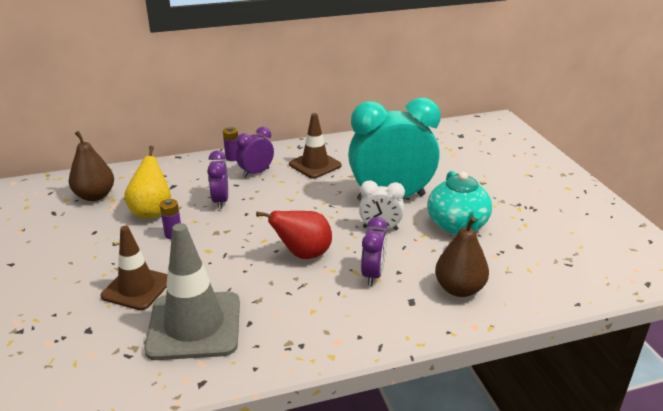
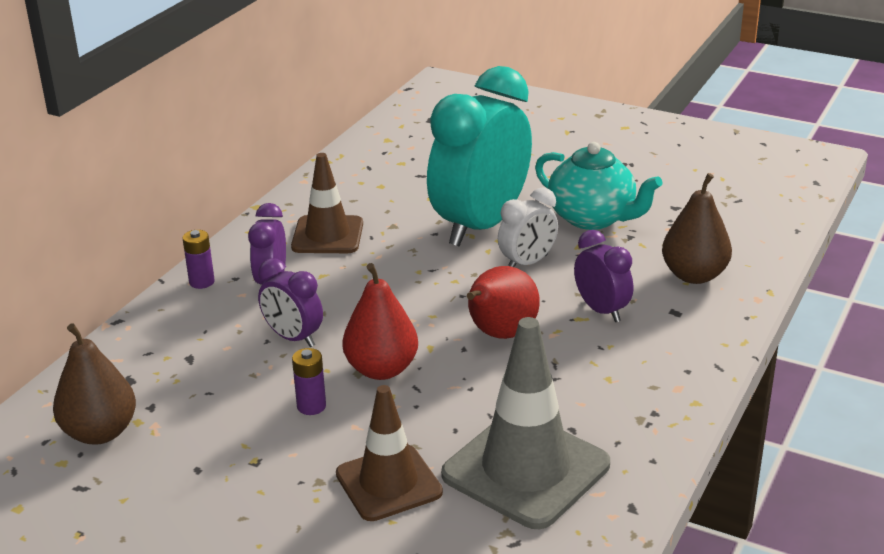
camera: 45 degrees left, 0 degrees up
(151, 211) = (227, 401): yellow pear -> none
(226, 237) = (381, 369): none -> red pear

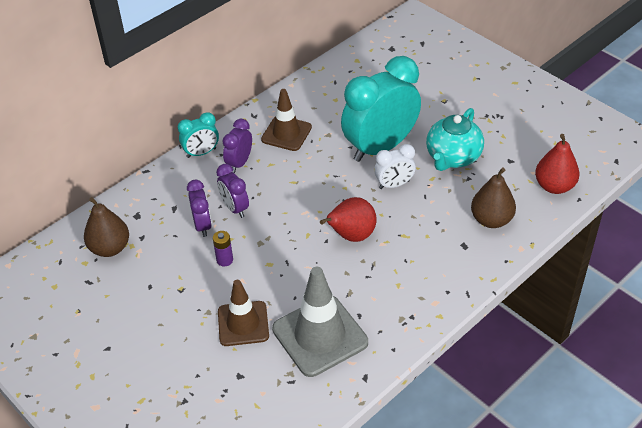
camera: 20 degrees right, 15 degrees up
(202, 282) = (201, 153): purple battery -> turquoise clock
(381, 369) = (273, 244): red pear -> red pear (554, 186)
(593, 218) = (452, 157): turquoise teapot -> turquoise teapot turned 60 degrees clockwise
(601, 310) = (420, 233): purple clock -> purple clock (202, 225)

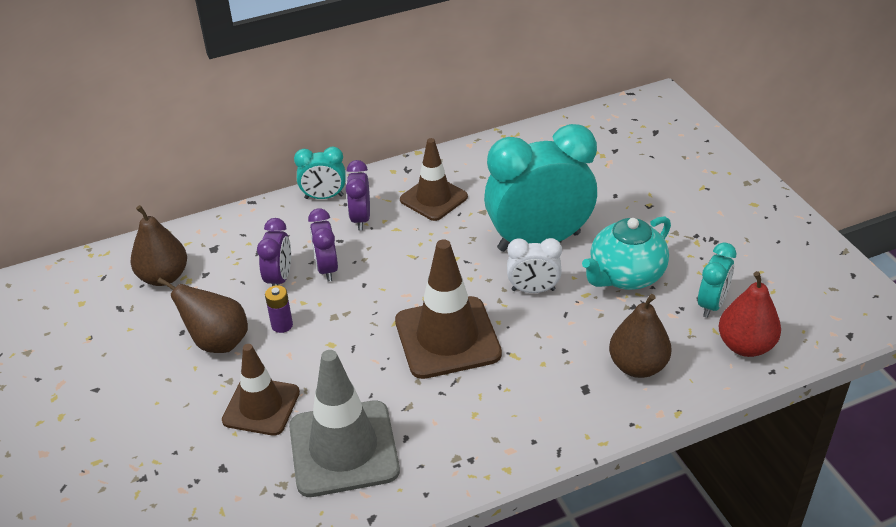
camera: 20 degrees right, 5 degrees down
(182, 286) = (217, 342): none -> brown pear
(239, 163) = (361, 219): purple clock -> purple clock turned 45 degrees counterclockwise
(351, 236) = (447, 337): red pear -> brown traffic cone
(519, 163) = (711, 304): none -> turquoise clock

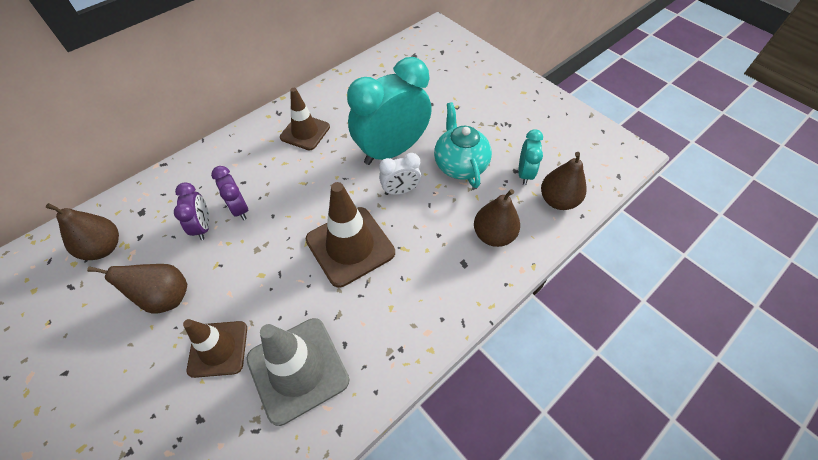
camera: 20 degrees left, 15 degrees up
(282, 325) = (216, 268): purple battery -> none
(324, 197) = (220, 148): turquoise clock -> none
(361, 219) = (254, 160): purple clock -> none
(625, 276) = (460, 165): turquoise teapot -> turquoise teapot turned 135 degrees clockwise
(745, 345) = (558, 200): red pear -> brown pear

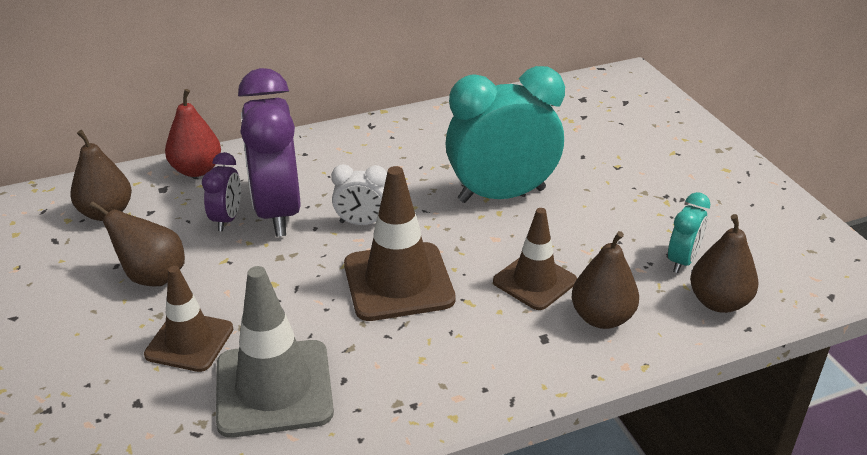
camera: 20 degrees right, 20 degrees down
(161, 187) = (196, 170): none -> red pear
(239, 209) = (278, 212): purple clock -> purple clock, size x2.10
(305, 132) = (395, 152): brown traffic cone -> brown traffic cone (534, 281)
(400, 191) = (493, 240): white clock -> white clock (362, 223)
(460, 165) = (591, 230): turquoise teapot -> none

